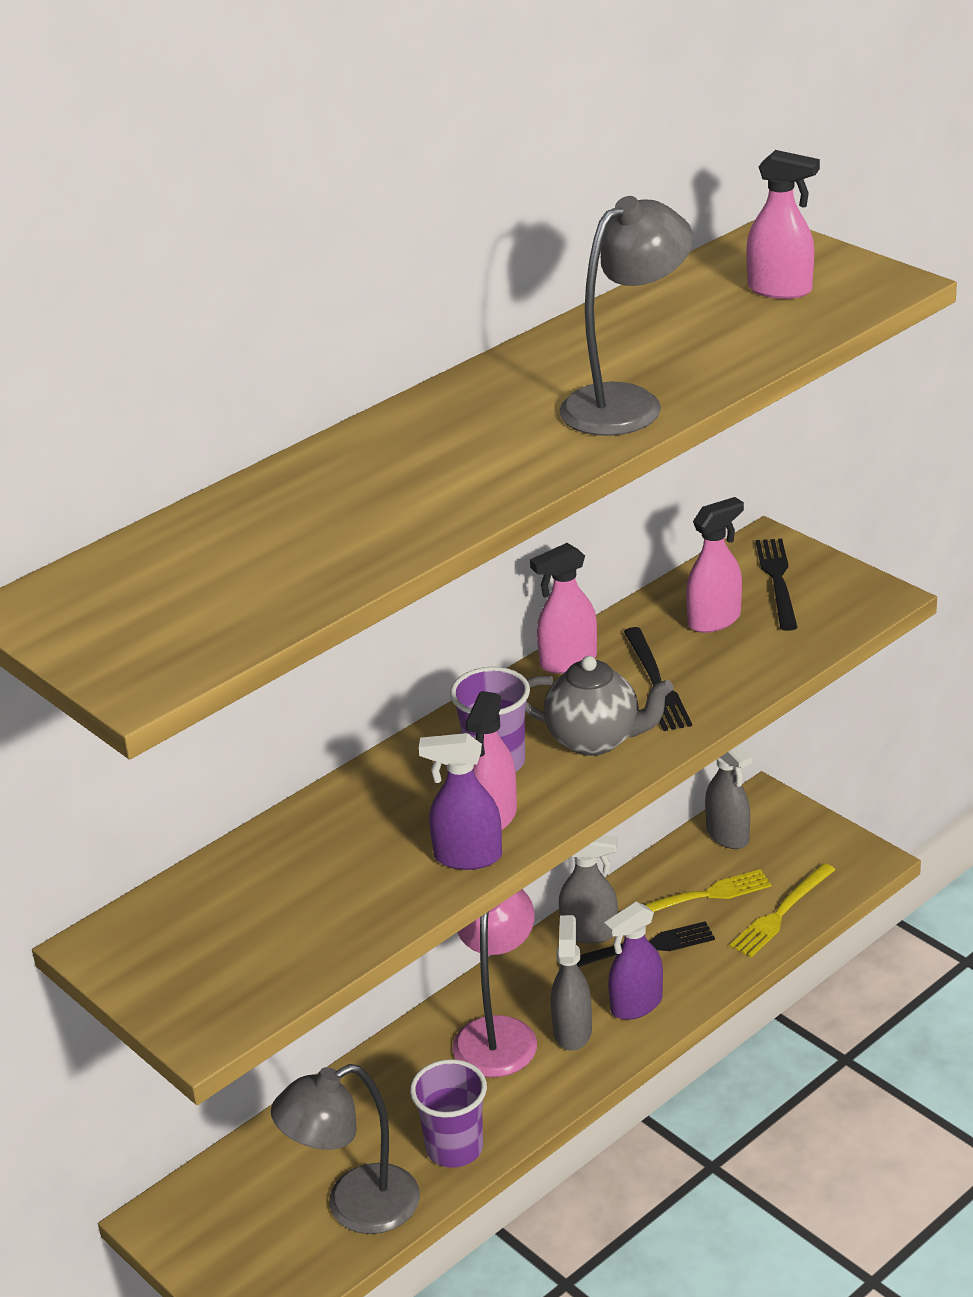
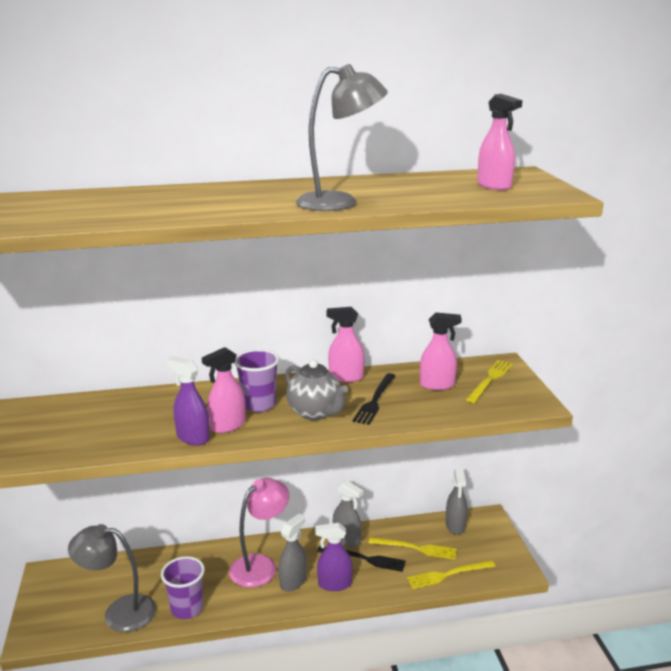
camera: 30 degrees right, 10 degrees down
(777, 580) = (490, 380): black fork -> yellow fork

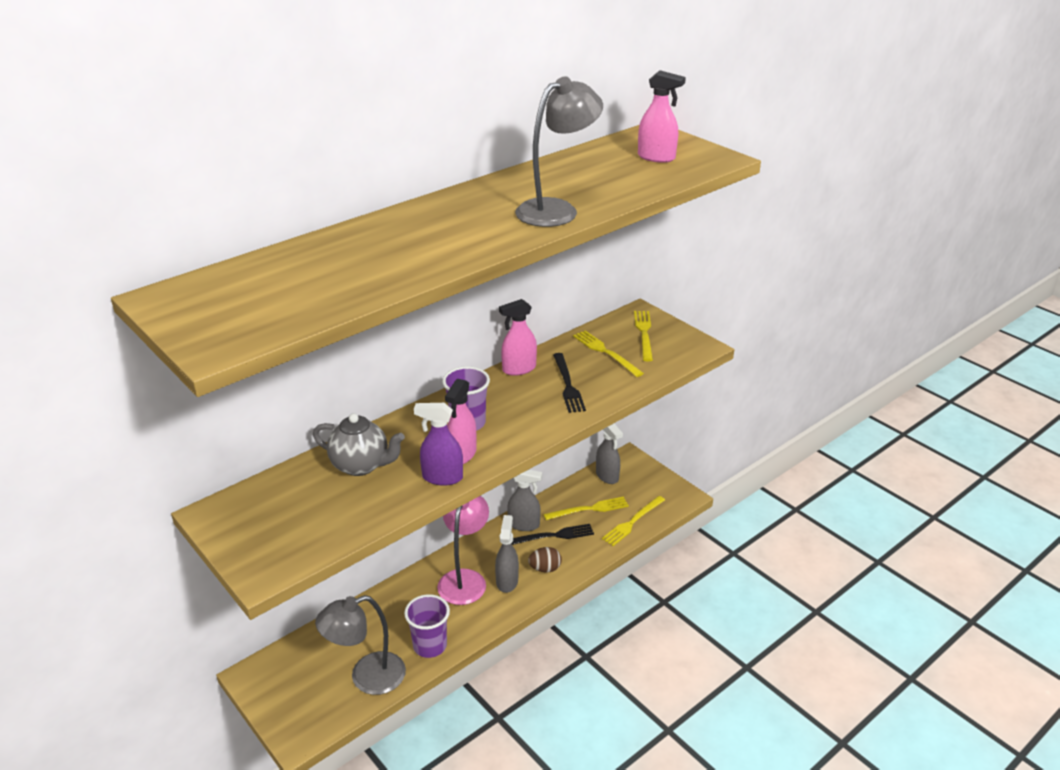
camera: 30 degrees left, 10 degrees up
(315, 413) = (528, 414): grey teapot -> grey teapot (361, 465)
(334, 584) = (545, 568): purple spray bottle -> brown egg
(437, 385) = (606, 352): pink spray bottle -> yellow fork

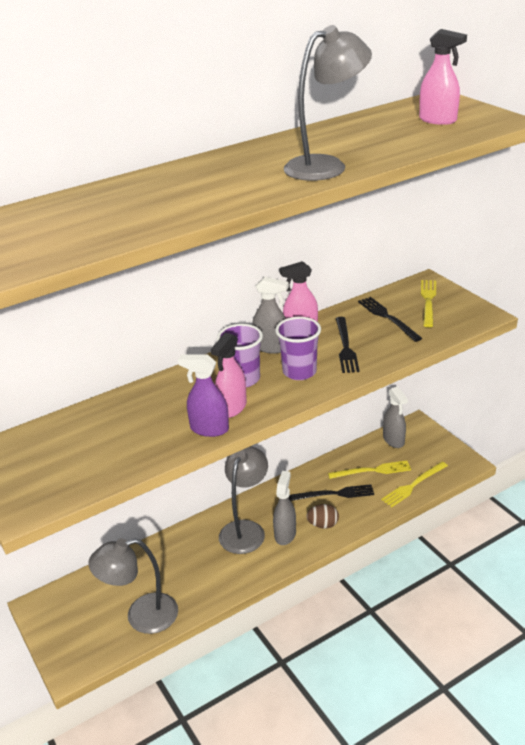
camera: 10 degrees right, 0 degrees up
(361, 465) = (135, 414): grey teapot -> none
(430, 646) = (204, 590): purple cup -> purple cup (299, 372)
(464, 579) = (245, 529): pink lamp -> grey lamp
(524, 524) = (308, 482): grey spray bottle -> grey spray bottle (271, 347)
(606, 352) = (387, 317): yellow fork -> black fork

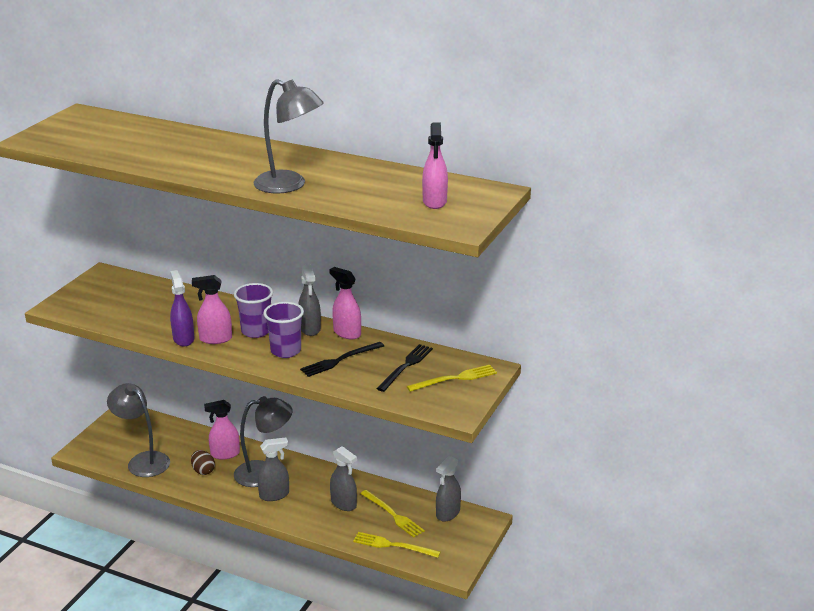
camera: 55 degrees right, 5 degrees down
(190, 547) = (225, 454): none -> pink spray bottle
(323, 524) = (301, 511): brown egg -> brown egg (203, 471)
(334, 494) = (344, 504): black fork -> grey spray bottle

